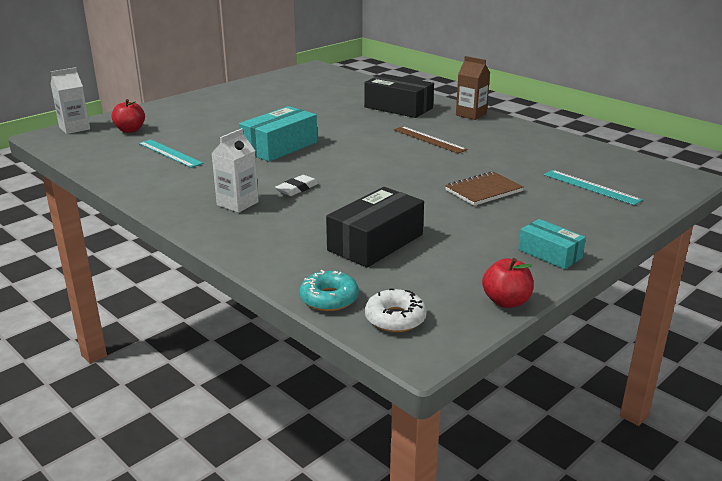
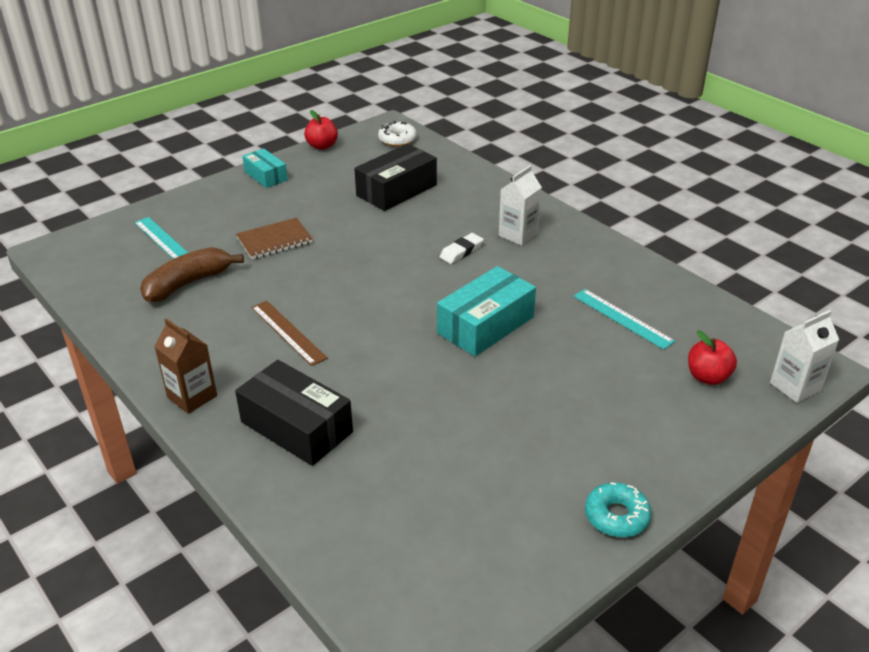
camera: 175 degrees left, 10 degrees up
(329, 298) = (438, 152): turquoise donut -> turquoise donut (616, 516)
(533, 161) = (188, 283): none -> brown banana

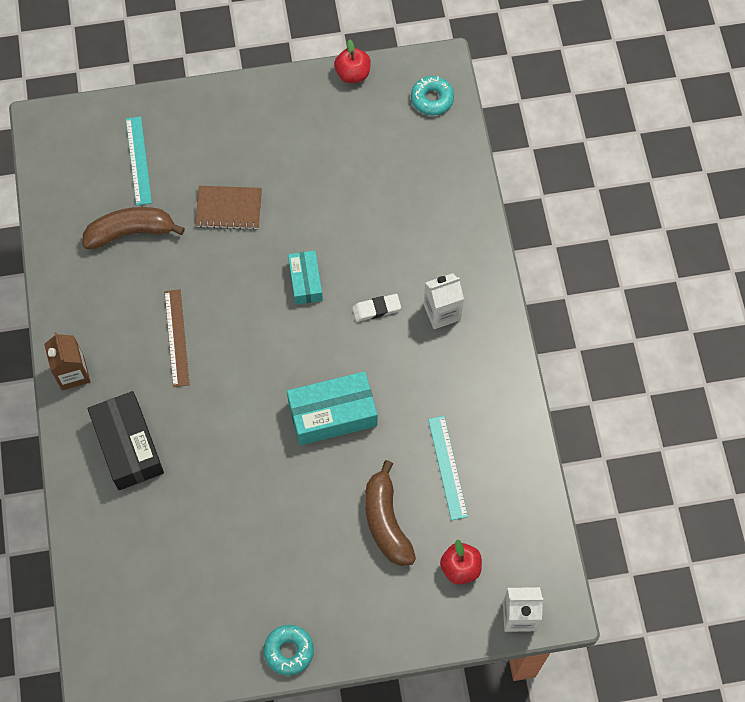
camera: 30 degrees right, 30 degrees up
(266, 176) = (273, 100): turquoise box -> turquoise box (305, 281)
(396, 190) = (378, 187): black box -> none
(397, 139) = (432, 99): white donut -> turquoise donut
(608, 374) = (386, 521): none -> brown banana

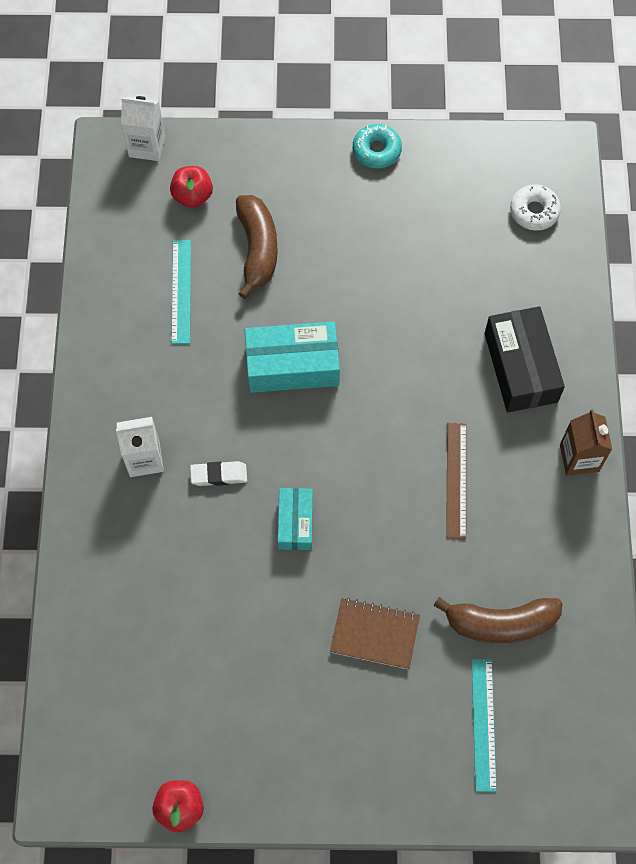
camera: 170 degrees left, 0 degrees up
(125, 608) = (534, 211): none -> white donut
(432, 99) = (83, 748): turquoise donut -> none

